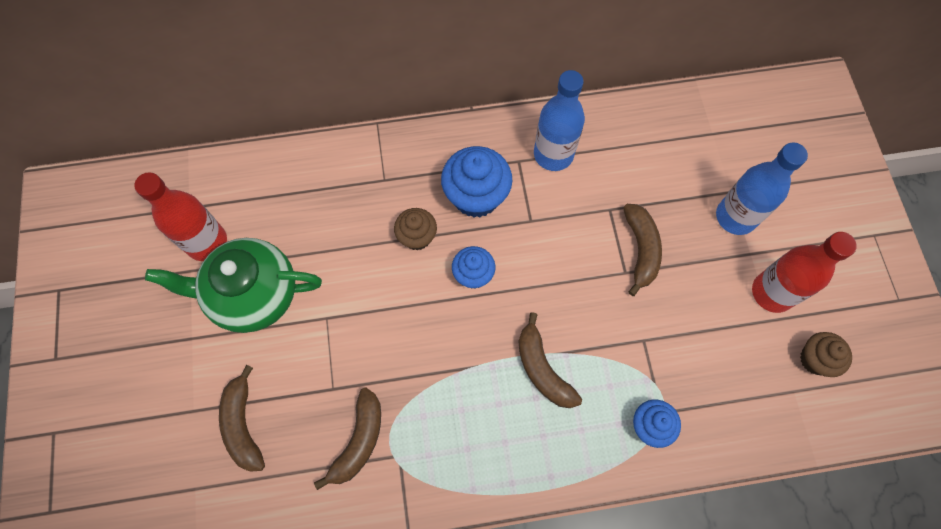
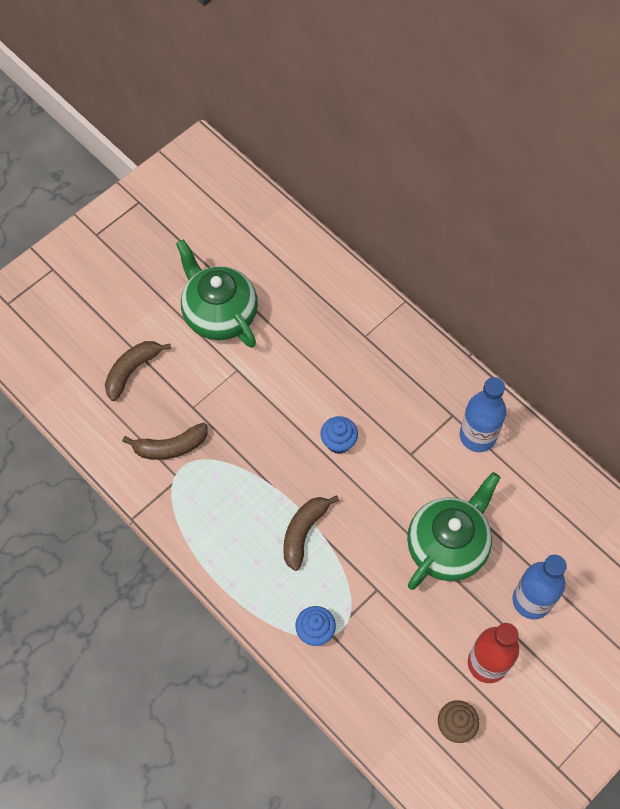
camera: 55 degrees right, 5 degrees down
(207, 242) = (233, 261): red bottle -> none
(417, 237) = (338, 386): brown cupcake -> none
(476, 196) = (400, 405): blue cupcake -> none
(641, 250) = (448, 545): brown banana -> green teapot

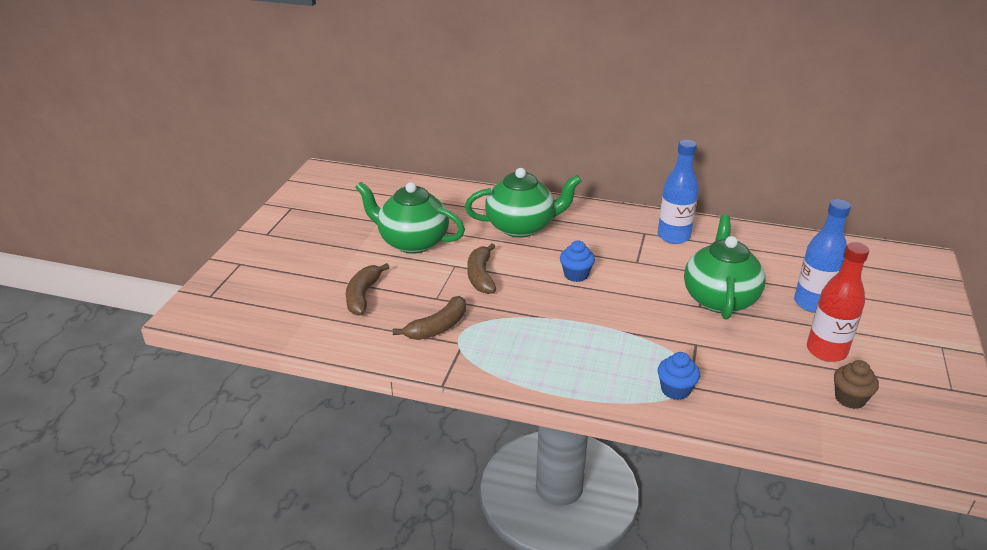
camera: 30 degrees left, 30 degrees down
(303, 532) = (602, 334): brown banana -> brown banana (481, 276)
(337, 343) = (521, 227): none -> green teapot

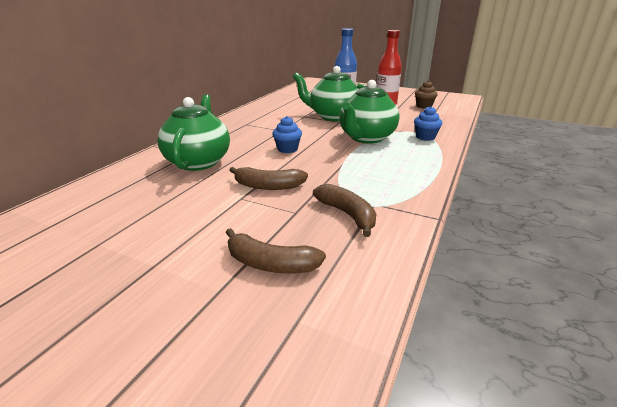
camera: 80 degrees left, 5 degrees down
(412, 242) = (173, 220): green teapot -> green teapot (366, 138)
(673, 236) = (257, 117): blue bottle -> none

